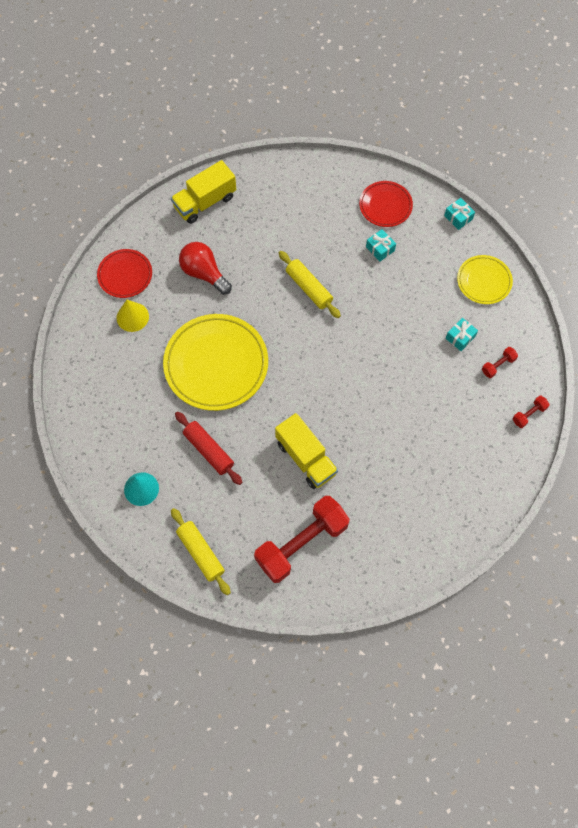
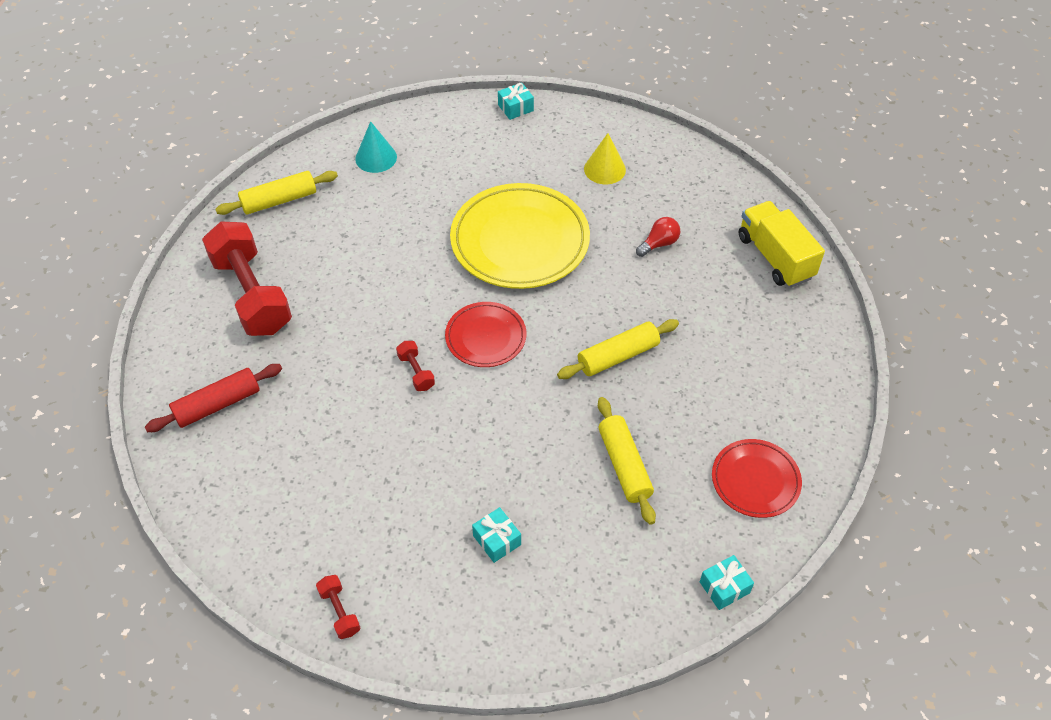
camera: 100 degrees right, 15 degrees down
(125, 275) = (666, 167): red plate -> red plate (486, 337)
(204, 273) = (659, 244): red light bulb -> red light bulb, size x0.59
(209, 450) = (404, 221): red rolling pin -> red rolling pin (217, 404)
(306, 458) = (362, 315): yellow truck -> none
(380, 249) = (674, 458): turquoise gift -> turquoise gift (515, 108)
(391, 275) = (624, 465): none -> yellow rolling pin
(484, 281) = (593, 600): yellow plate -> none
(498, 365) = (435, 585): red dumbbell -> red dumbbell (416, 372)

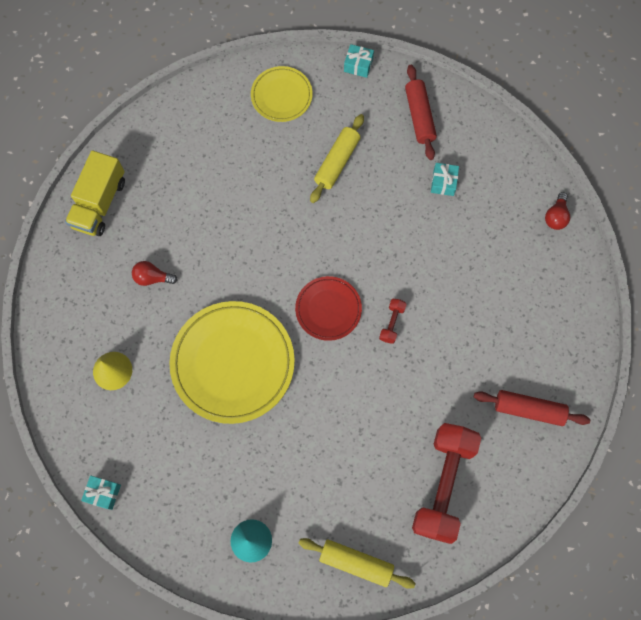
camera: 135 degrees left, 20 degrees up
(339, 611) = (555, 216): red dumbbell -> red light bulb
(597, 590) = (419, 116): none -> red rolling pin
(618, 356) = (267, 226): yellow rolling pin -> none
(755, 480) = (281, 96): red plate -> yellow plate

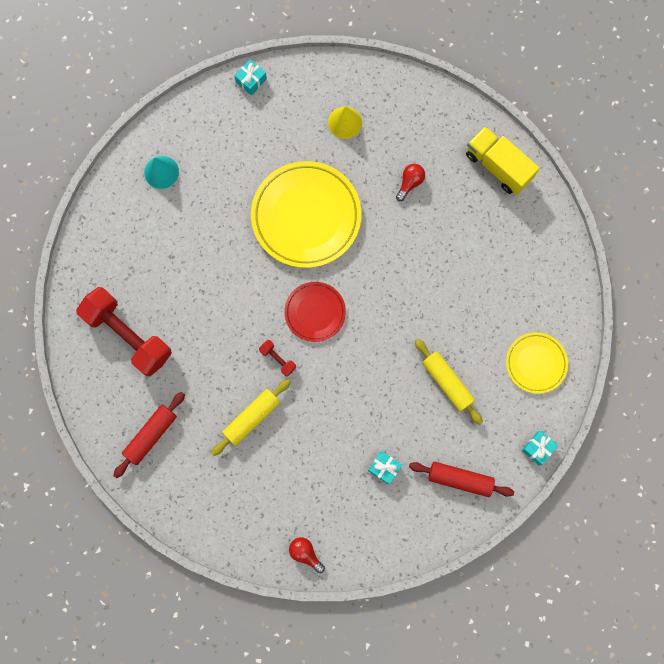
camera: 115 degrees right, 5 degrees up
(356, 562) = (105, 241): yellow rolling pin -> yellow rolling pin (252, 418)

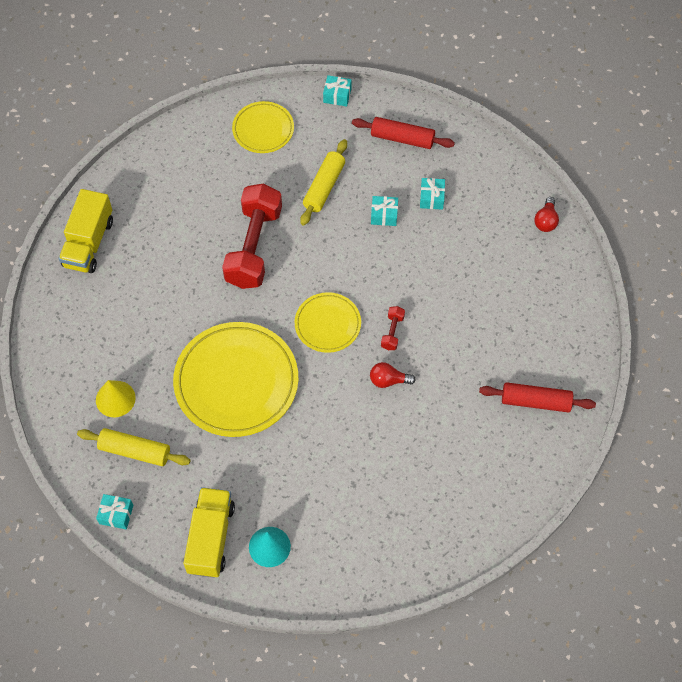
camera: 120 degrees left, 15 degrees down
(128, 335) = (457, 478): red dumbbell -> red dumbbell (254, 247)
(193, 135) = (211, 538): none -> yellow truck
(252, 418) = (460, 324): yellow rolling pin -> yellow rolling pin (135, 451)
(315, 312) = (327, 324): red plate -> yellow plate
(390, 417) = (384, 215): none -> turquoise gift
(410, 183) = (148, 308): red light bulb -> red light bulb (388, 380)
(460, 479) = (402, 138): red rolling pin -> red rolling pin turned 60 degrees counterclockwise

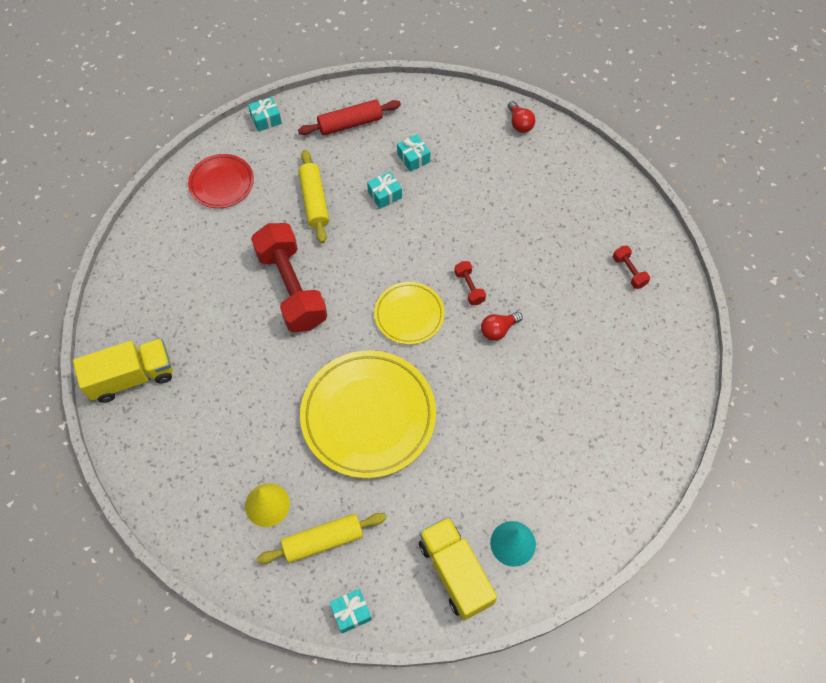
camera: 35 degrees left, 0 degrees up
(89, 243) = (131, 377): yellow truck -> yellow truck turned 90 degrees counterclockwise
(263, 129) = (221, 183): yellow plate -> red plate
(535, 401) = (629, 271): red rolling pin -> red dumbbell

